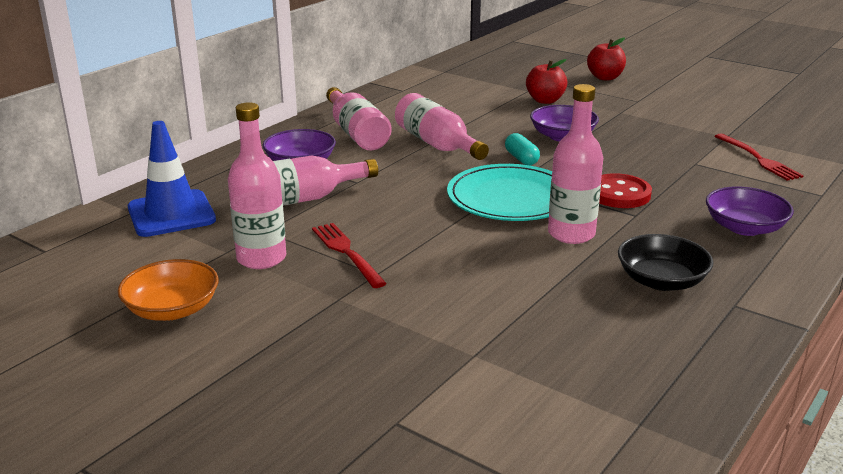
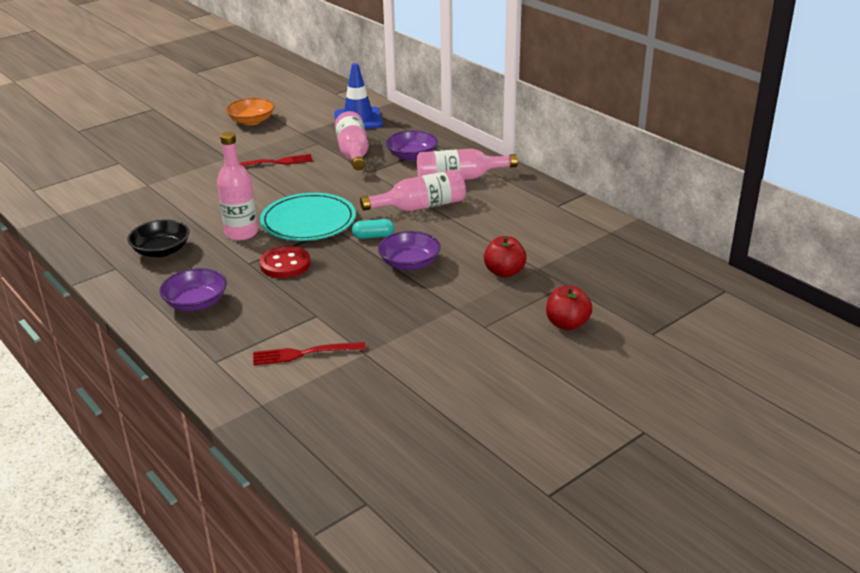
camera: 105 degrees right, 5 degrees up
(261, 258) = (286, 141): pink bottle -> none

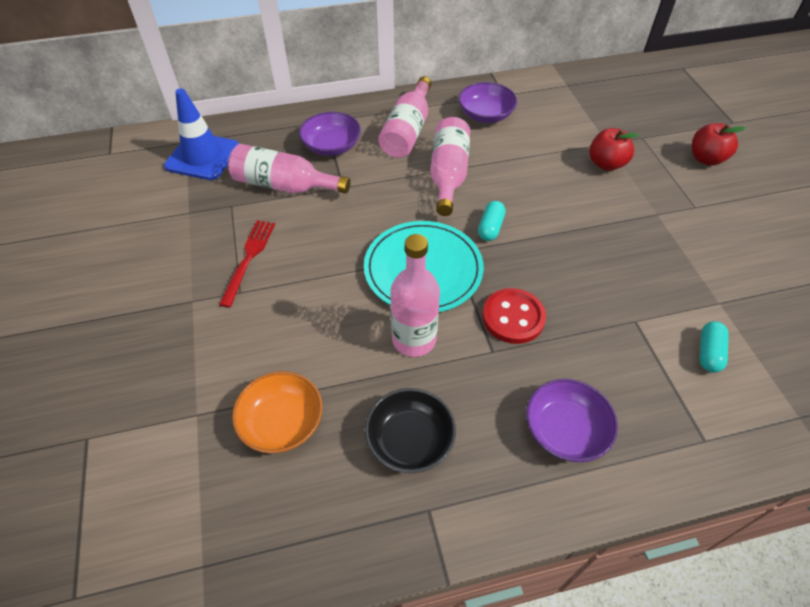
camera: 65 degrees left, 20 degrees up
(252, 121) = (105, 248): orange bowl -> orange bowl (282, 422)
(304, 354) = (709, 353): red fork -> turquoise capsule
(409, 263) = (560, 218): purple bowl -> purple bowl (486, 114)

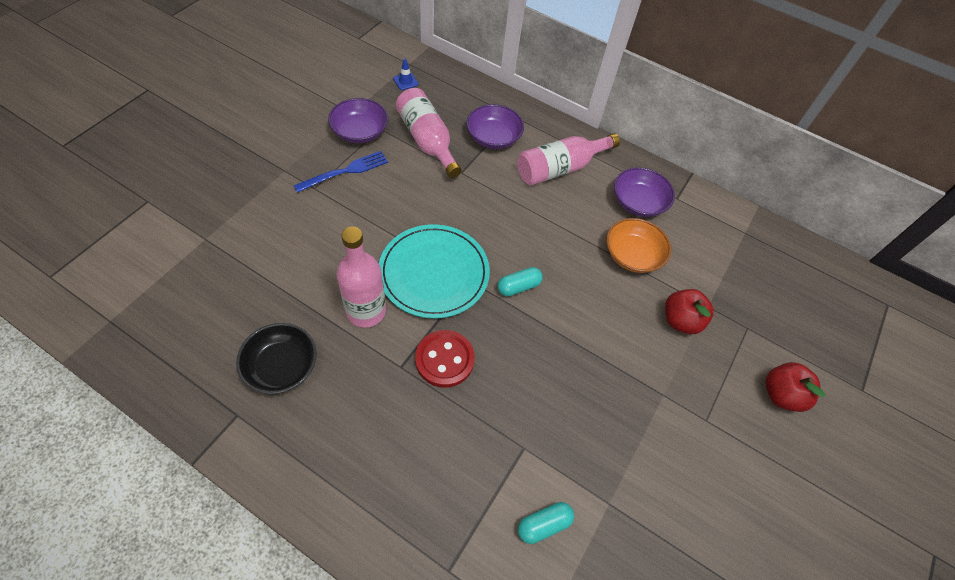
camera: 40 degrees right, 5 degrees up
(202, 156) = (405, 81): blue traffic cone -> blue traffic cone, size x0.40
(249, 258) = (345, 171): red fork -> blue fork
(282, 422) = (236, 286): orange bowl -> orange bowl (632, 255)
(448, 175) = (543, 224): pink bottle -> none
(565, 430) = (372, 460): purple bowl -> purple bowl (360, 132)

